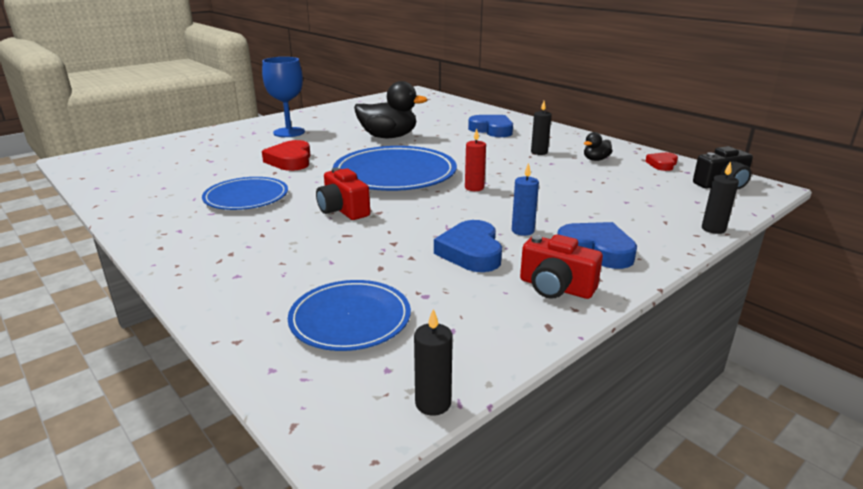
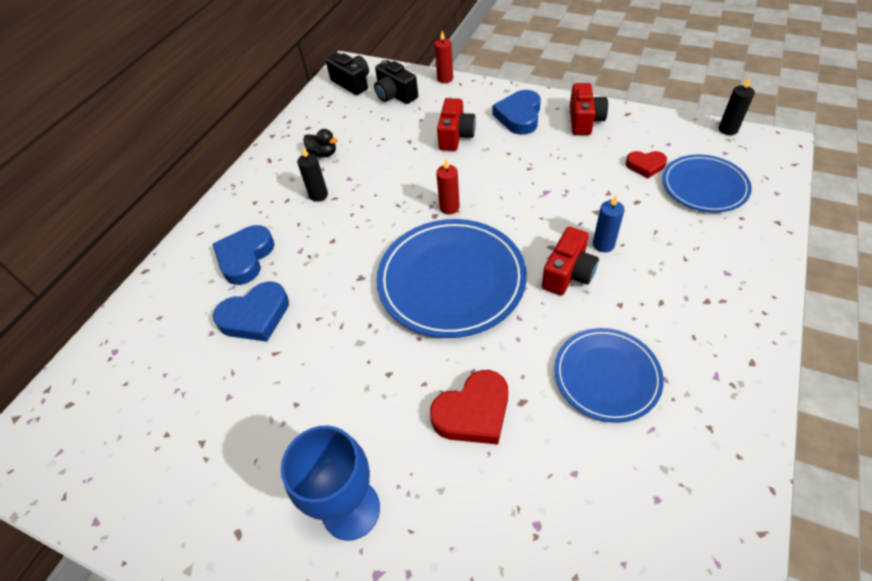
camera: 110 degrees left, 25 degrees up
(388, 137) = (318, 353): black duck -> none
(471, 252) = (573, 167): blue heart -> blue heart (255, 316)
(522, 231) = (517, 154): blue candle -> blue candle (603, 244)
(581, 210) = (455, 136): none -> red camera
(662, 164) = (317, 116): red heart -> red heart (645, 166)
(685, 198) = (395, 95): none -> black camera
(713, 229) = (445, 79): black candle -> red candle

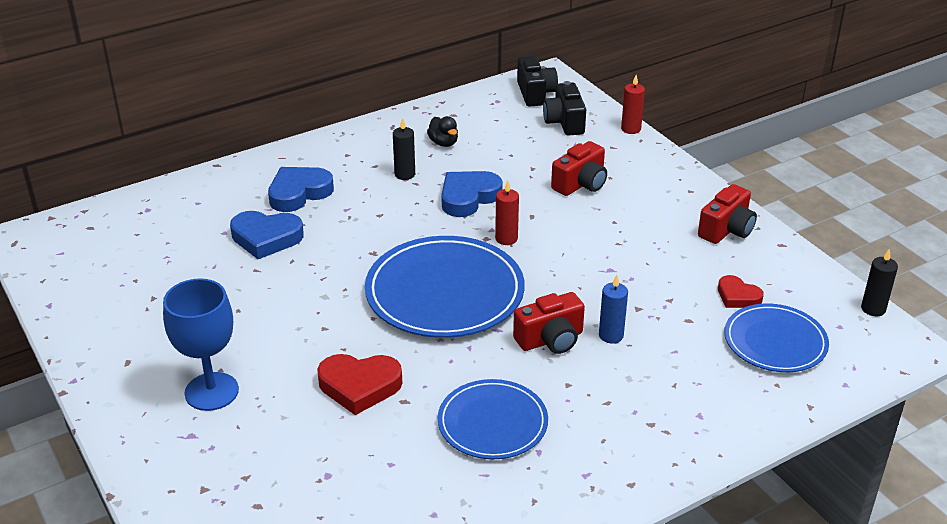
camera: 30 degrees right, 15 degrees down
(519, 116) = (664, 195): blue heart -> blue heart (468, 197)

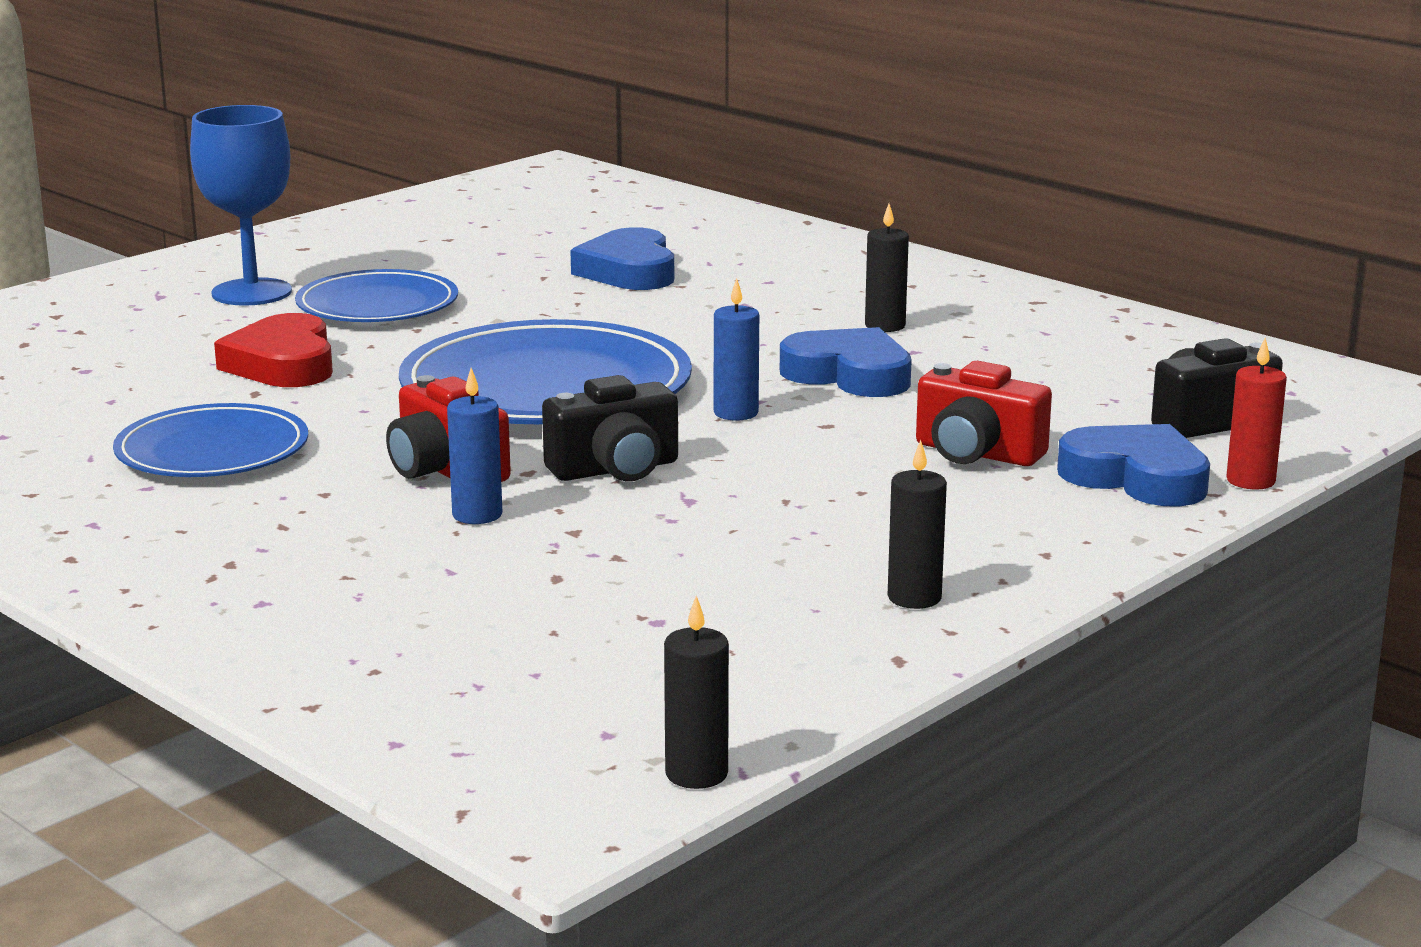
camera: 75 degrees right, 15 degrees down
(299, 193) = (768, 272): blue heart -> blue heart (1136, 477)
(443, 143) = (1018, 340): black duck -> none
(506, 239) = (736, 413): red candle -> blue candle
(535, 93) = (1296, 388): black camera -> black camera (615, 469)
(726, 230) = (914, 598): red camera -> black candle
(737, 296) = (663, 620): red heart -> none
(775, 342) = (518, 663): blue plate -> blue plate (377, 305)

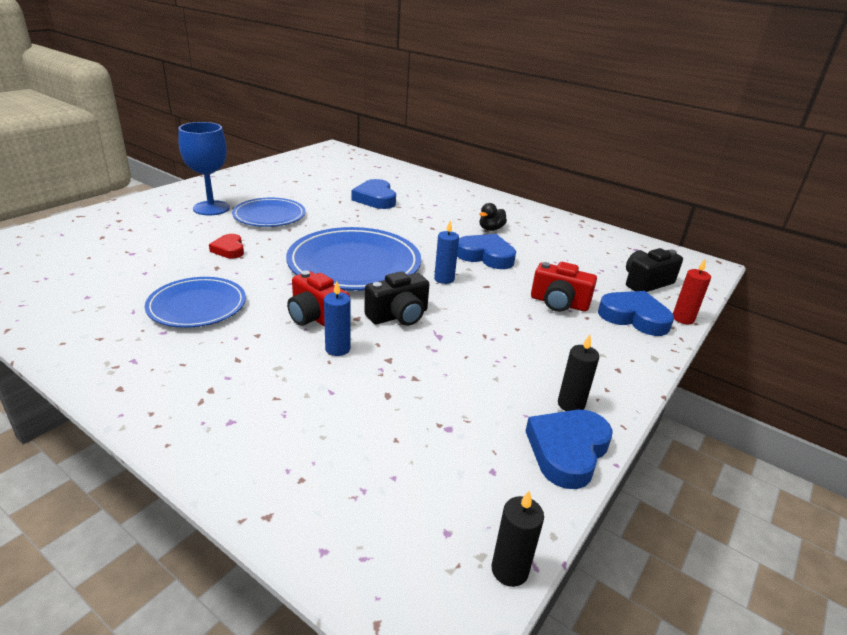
camera: 10 degrees left, 10 degrees up
(283, 364) = (229, 249): red heart -> red heart, size x0.61
(872, 654) = (567, 451): none -> blue heart
(885, 326) = (491, 229): black candle -> black duck

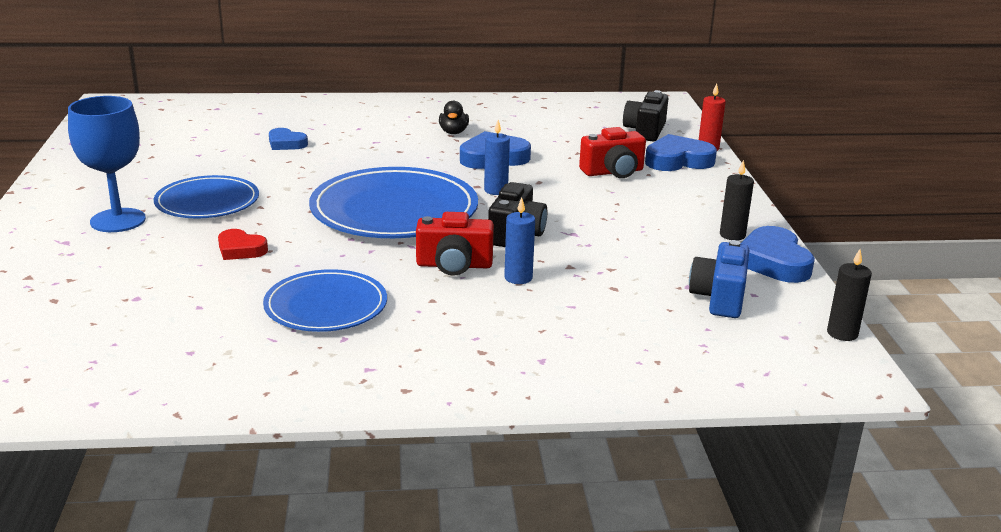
camera: 40 degrees left, 5 degrees down
(375, 199) = (286, 143): blue heart -> blue heart, size x0.61
(455, 455) = (719, 298): none -> blue camera

